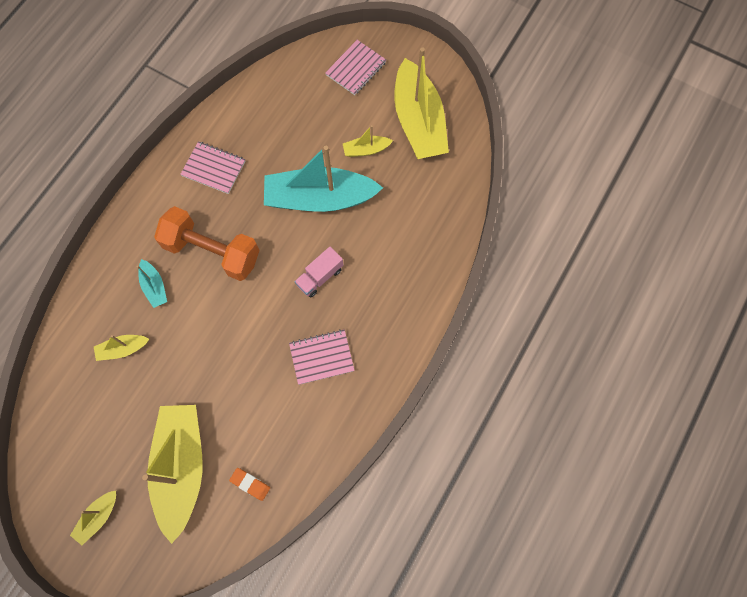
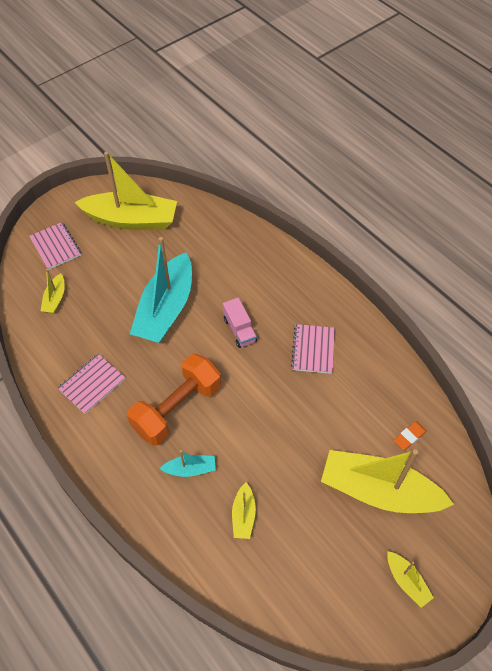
camera: 70 degrees left, 15 degrees down
(366, 150) = (138, 262): yellow boat -> yellow boat (55, 299)

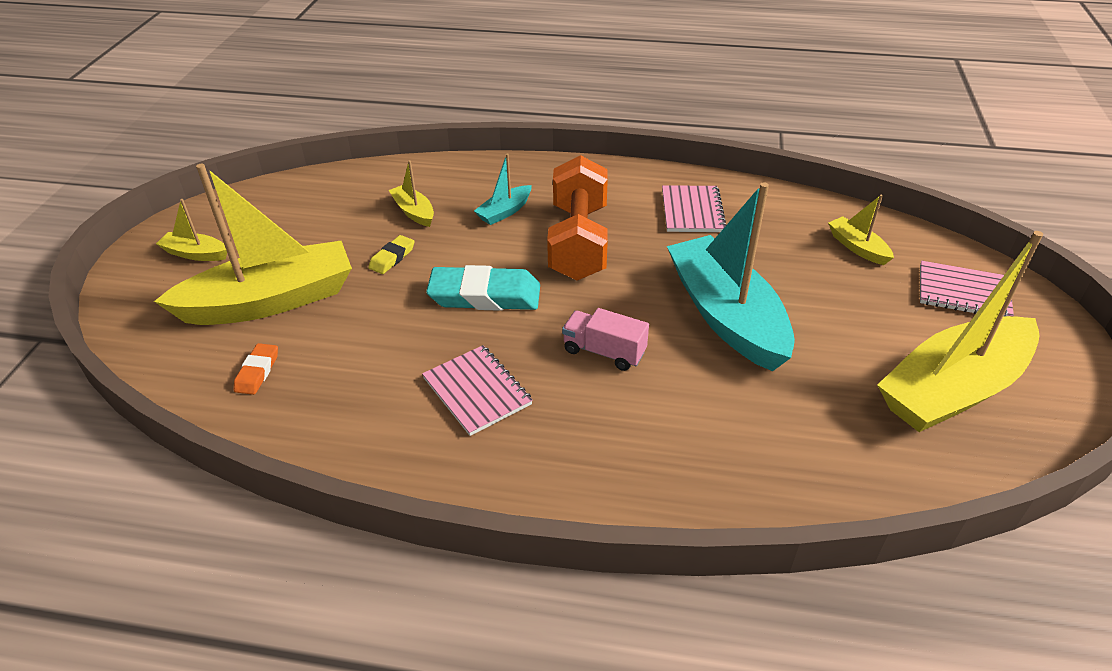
camera: 140 degrees right, 15 degrees down
(261, 406) = (485, 295): none -> turquoise eraser
(288, 477) = (392, 258): none -> yellow eraser

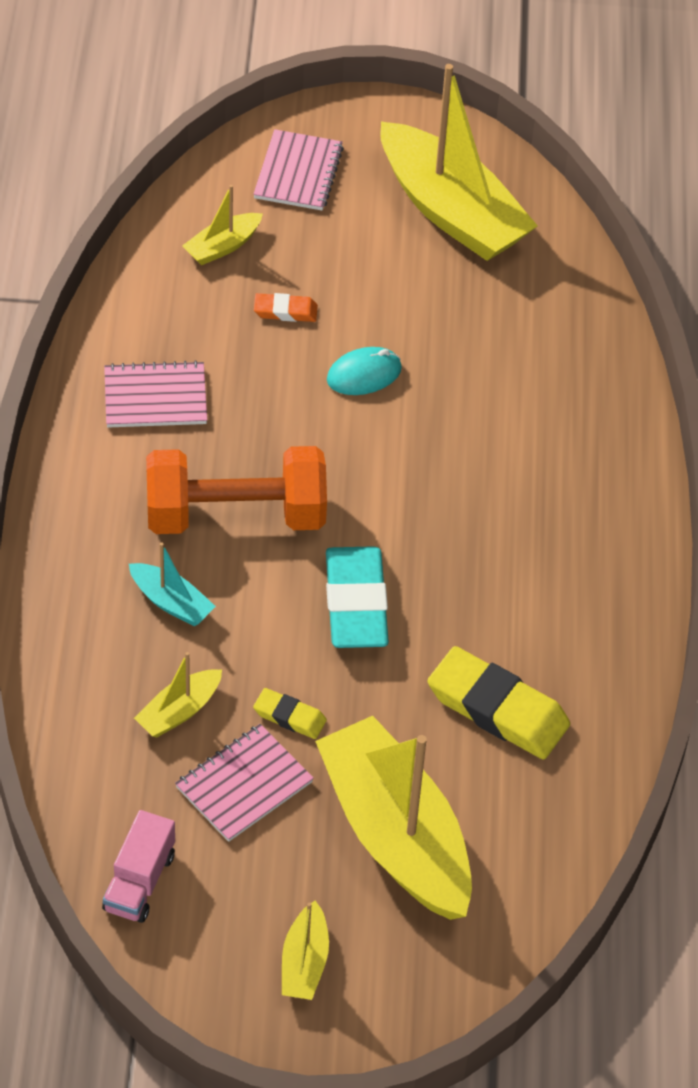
camera: 100 degrees left, 10 degrees up
(257, 372) = (523, 809): orange eraser -> orange eraser (285, 311)
(359, 366) = (497, 709): none -> yellow eraser
(477, 391) = (518, 591): pink notebook -> pink notebook (244, 785)
(604, 352) = (439, 482): pink truck -> pink truck (139, 882)
(726, 316) = (364, 374): turquoise boat -> turquoise mouse

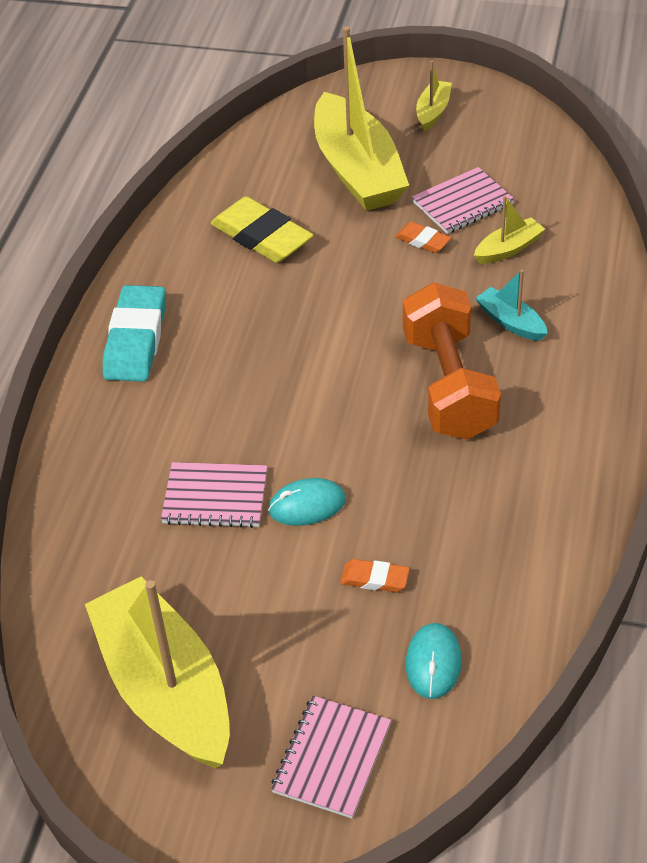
camera: 165 degrees left, 5 degrees down
(139, 882) = (542, 155): pink truck -> none
(155, 397) = (517, 497): pink notebook -> pink notebook (215, 497)
(223, 246) = (433, 663): yellow boat -> turquoise mouse
(235, 515) = (449, 385): orange dumbbell -> orange dumbbell turned 75 degrees clockwise
(289, 716) = (423, 241): yellow eraser -> orange eraser
(356, 603) = (356, 312): turquoise eraser -> turquoise eraser (136, 339)

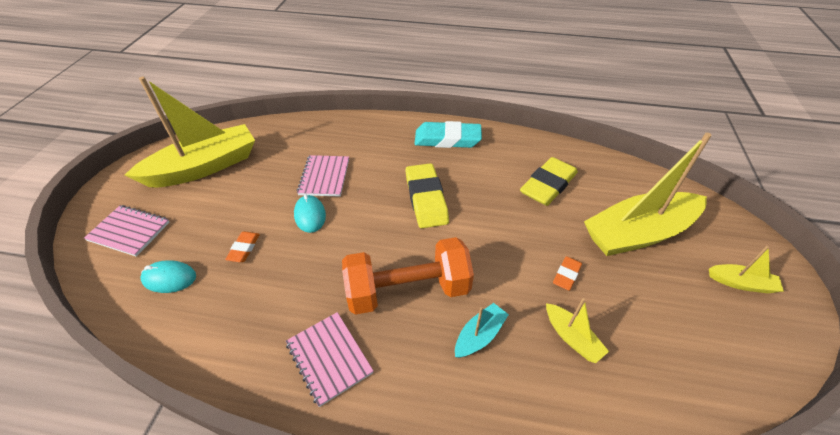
camera: 85 degrees right, 0 degrees up
(280, 367) = (426, 199): none -> yellow eraser
(462, 203) = (623, 304): pink notebook -> pink notebook (329, 358)

